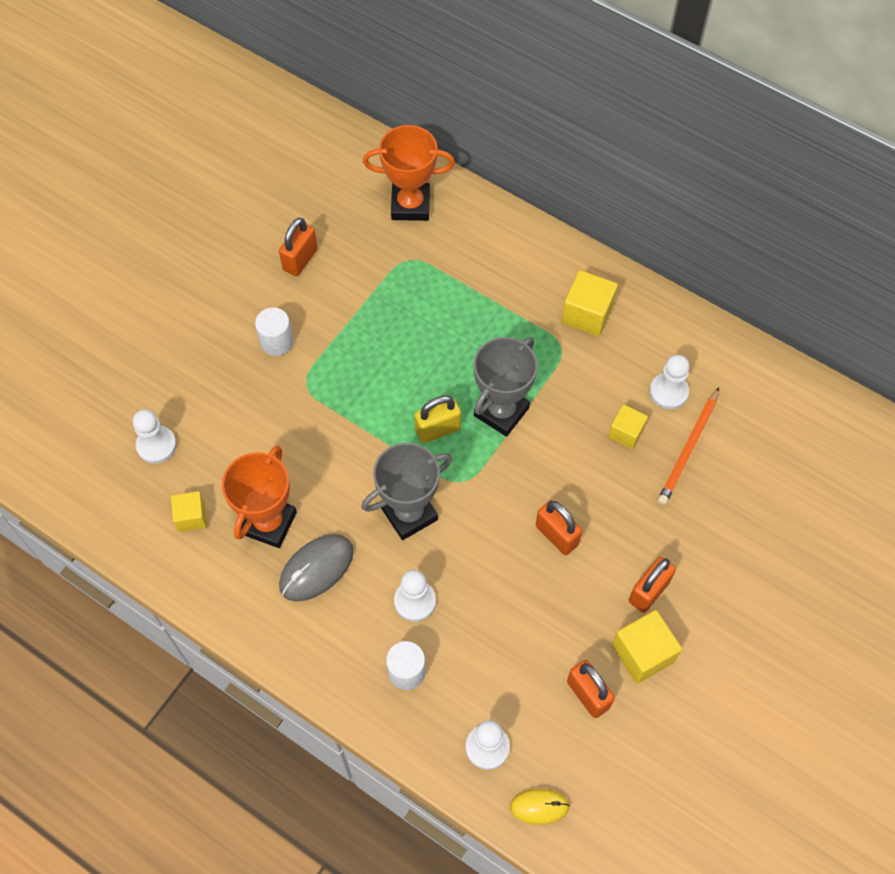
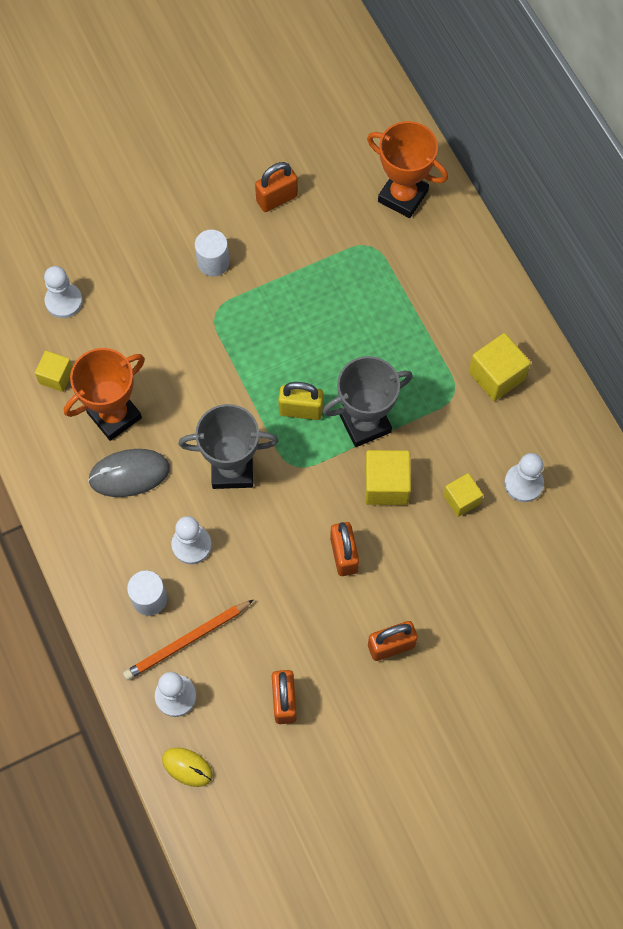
camera: 30 degrees right, 5 degrees up
(643, 653) = (352, 694): yellow cube -> yellow cube (386, 485)
(688, 449) = (507, 543): orange pencil -> orange pencil (187, 641)

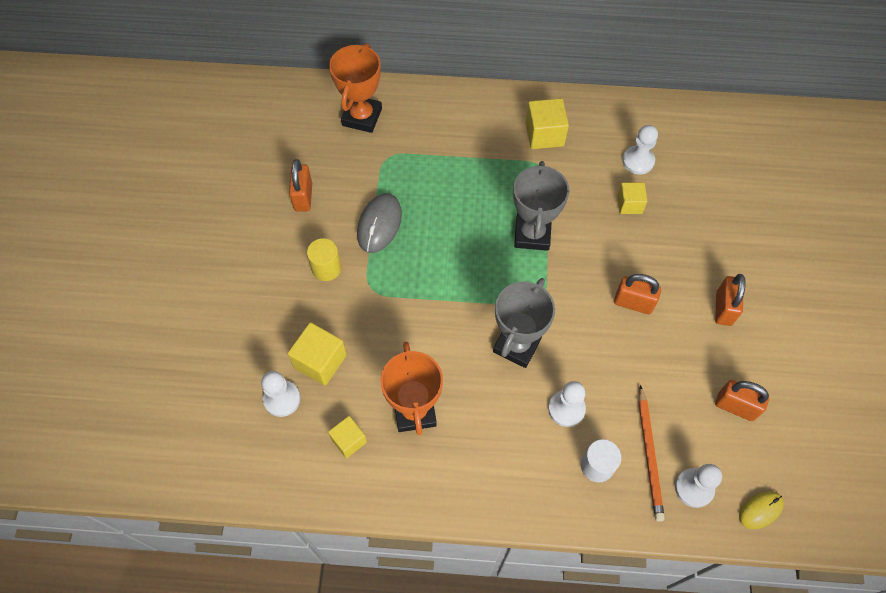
camera: 60 degrees left, 5 degrees down
(129, 474) = (475, 426): grey mouse -> grey mouse (379, 224)
(213, 262) = (326, 268): white cylinder -> yellow cylinder
(301, 410) = (495, 271): yellow padlock -> none
(386, 485) = (591, 246): yellow cube -> yellow cube (320, 361)
(403, 196) = (362, 117): orange trophy -> orange trophy turned 45 degrees counterclockwise

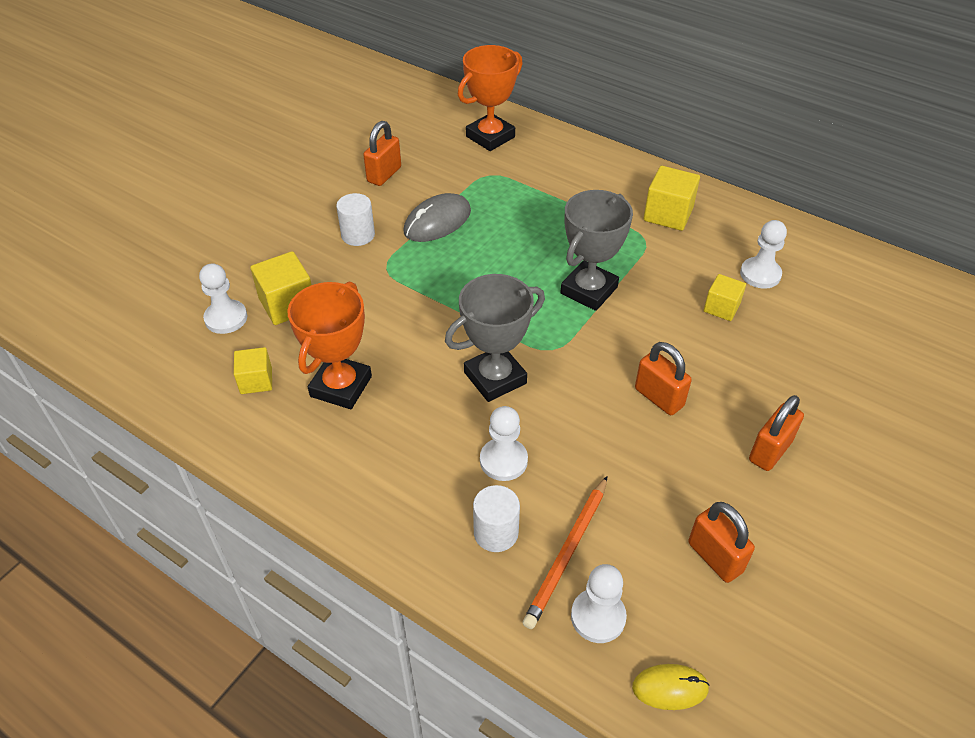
camera: 30 degrees right, 15 degrees down
(326, 268) = (358, 235): yellow cylinder -> white cylinder

